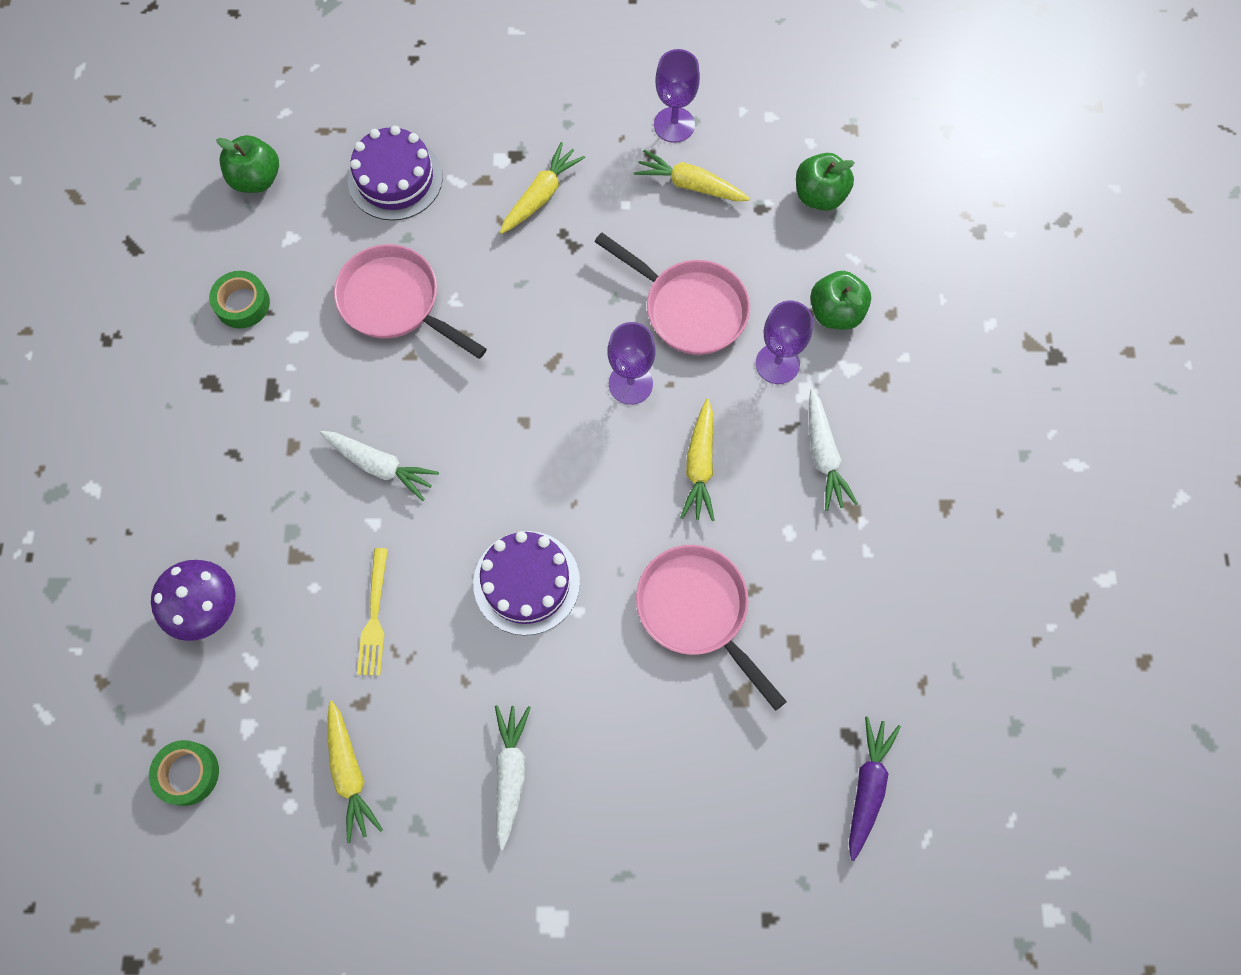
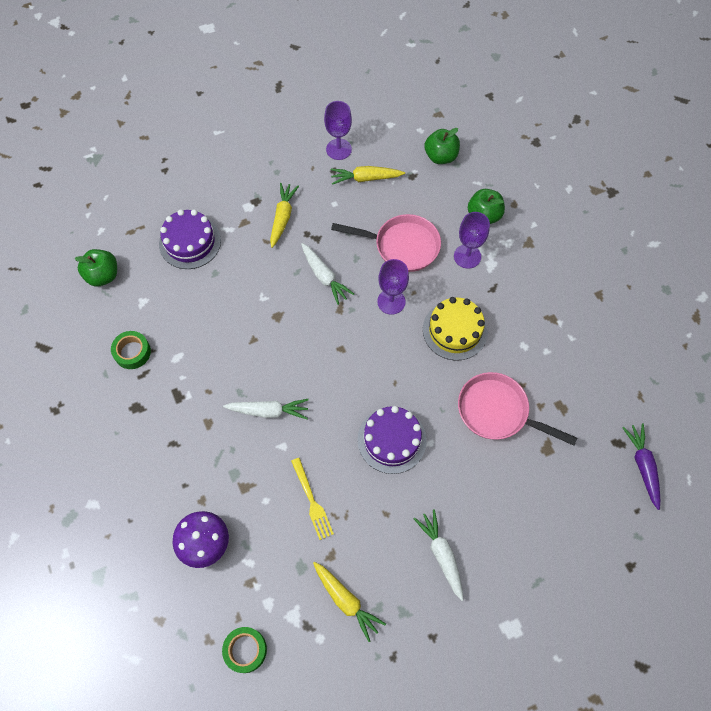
camera: 25 degrees left, 5 degrees down
(395, 302) = (228, 313): pink pan -> none
(700, 465) = (455, 330): yellow carrot -> yellow cake
(823, 455) = (519, 295): white carrot -> white carrot (324, 276)

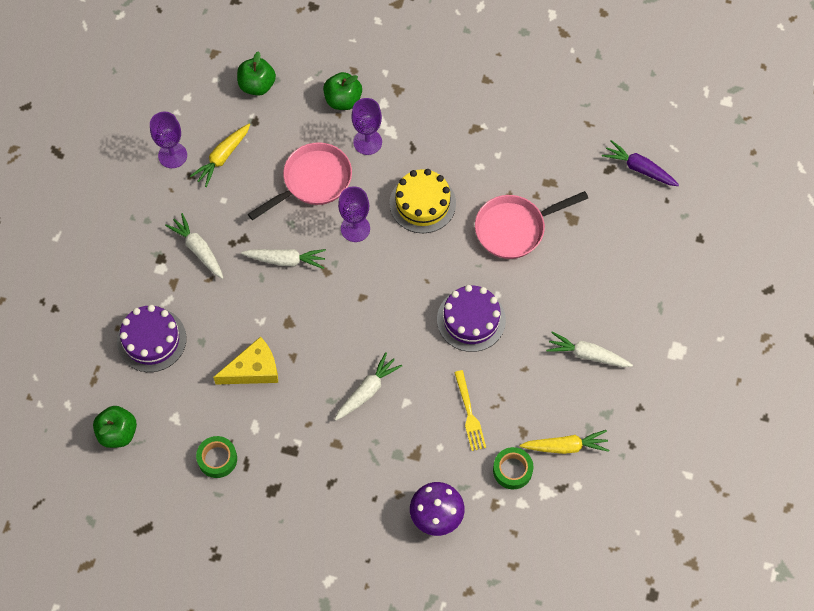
camera: 50 degrees left, 0 degrees up
(221, 322) = (253, 369): none -> yellow cheese
(245, 650) = (542, 544): green tape -> green tape (512, 470)
(282, 217) = (198, 249): yellow carrot -> white carrot
(312, 501) = (469, 413): yellow fork -> yellow fork turned 60 degrees clockwise

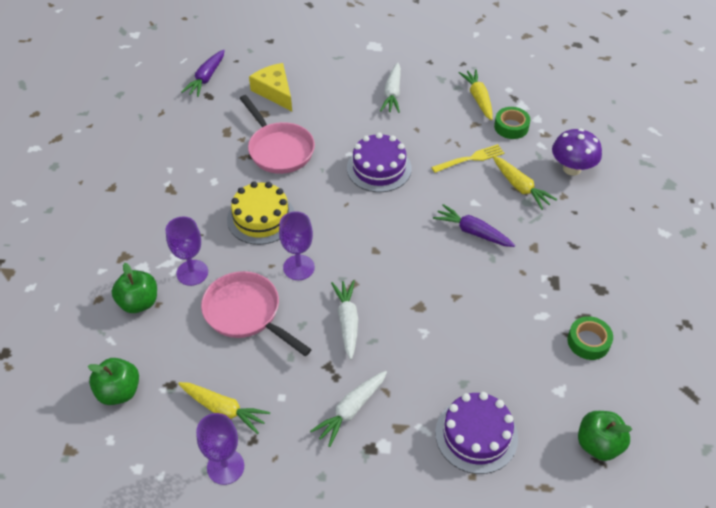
camera: 100 degrees left, 15 degrees down
(253, 369) = (480, 328): yellow cheese -> yellow cheese (274, 91)
(367, 391) = (473, 232): white carrot -> purple carrot
(419, 453) = (520, 187): none -> yellow carrot

